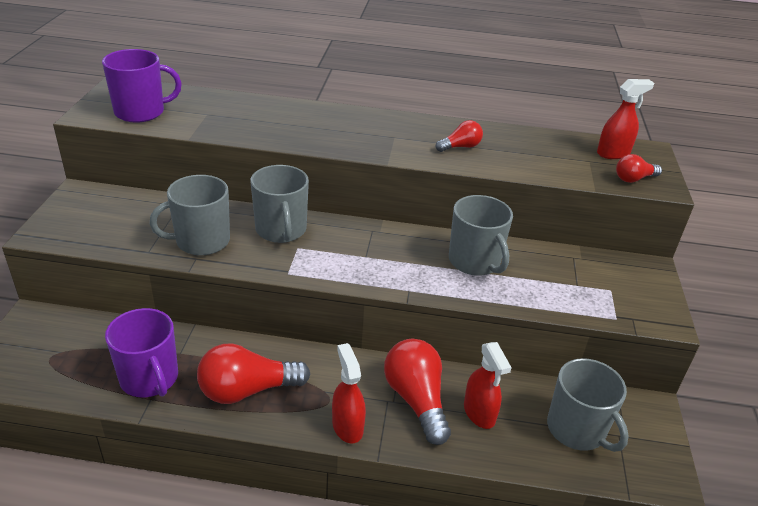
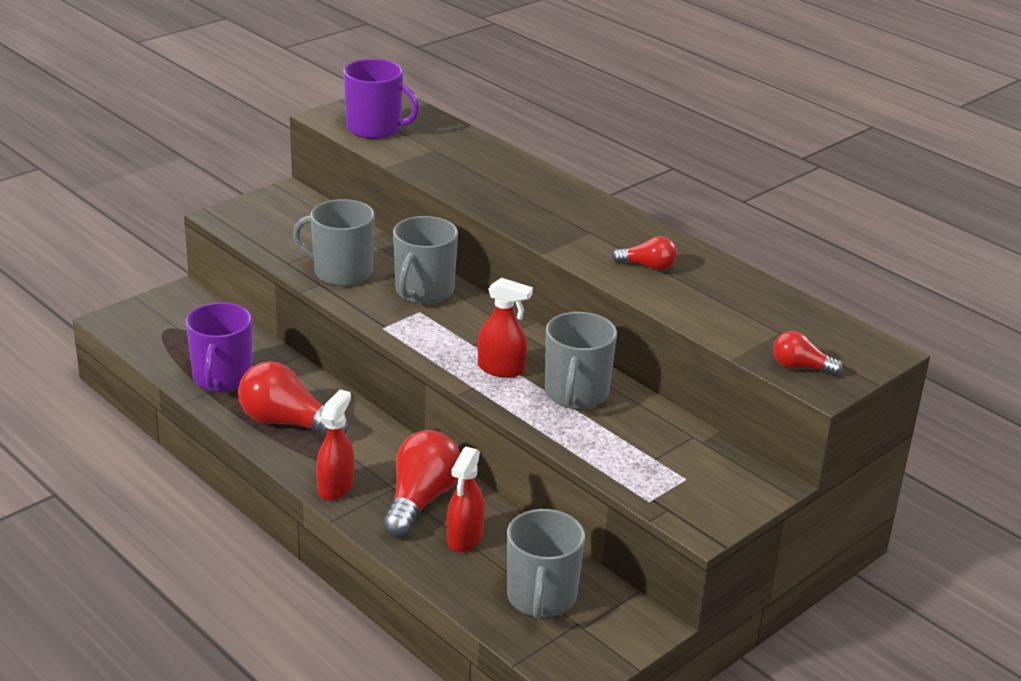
camera: 40 degrees right, 5 degrees down
(613, 153) = (825, 337): red spray bottle -> red spray bottle (501, 369)

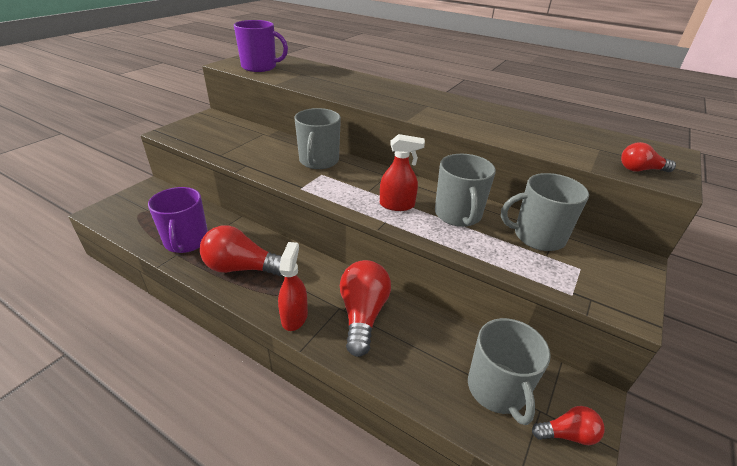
camera: 15 degrees left, 5 degrees up
(341, 272) = (258, 156): grey mug -> grey mug (537, 236)
(464, 538) = (410, 343): red spray bottle -> none
(647, 266) = (479, 120): red light bulb -> red light bulb (567, 434)

